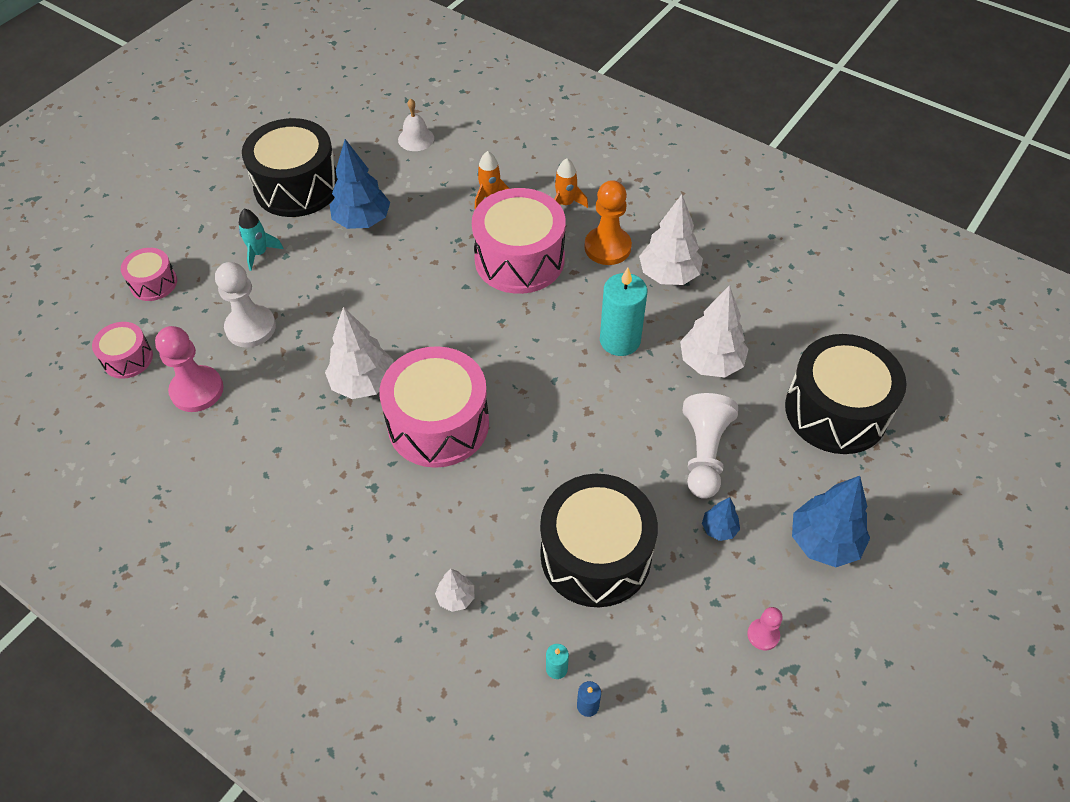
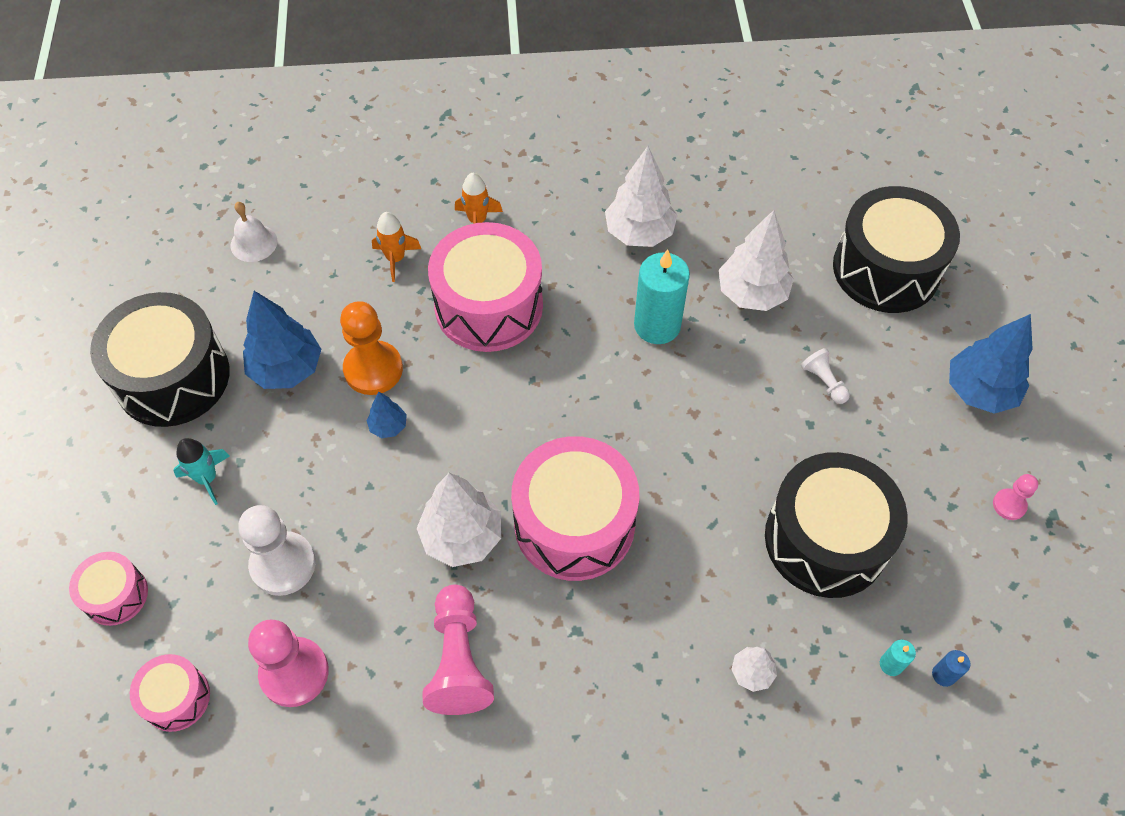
camera: 40 degrees left, 5 degrees up
(289, 451) = (458, 660): none -> pink pawn
(607, 247) = (559, 240): orange pawn -> orange pawn (373, 369)
(704, 453) = (824, 381): white pawn -> white pawn, size x0.52
(719, 529) = (896, 440): blue tree -> blue tree (388, 426)

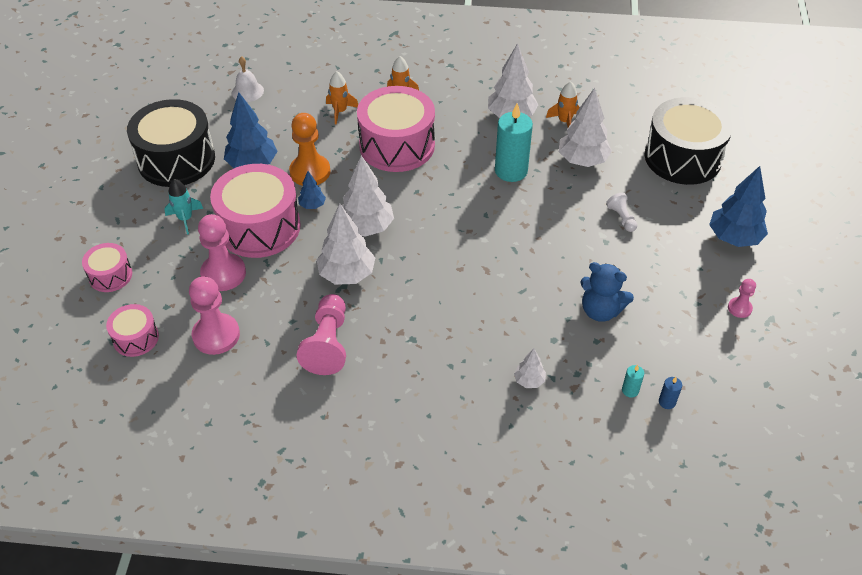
camera: 10 degrees right, 10 degrees down
(283, 564) = (223, 274): white pawn -> pink pawn
(474, 452) = (366, 227): none -> white tree
(574, 523) = (426, 277): pink drum -> pink drum (259, 227)
(714, 232) = (564, 121): none -> orange rocket
(825, 539) = (600, 310): black drum -> blue teddy bear

